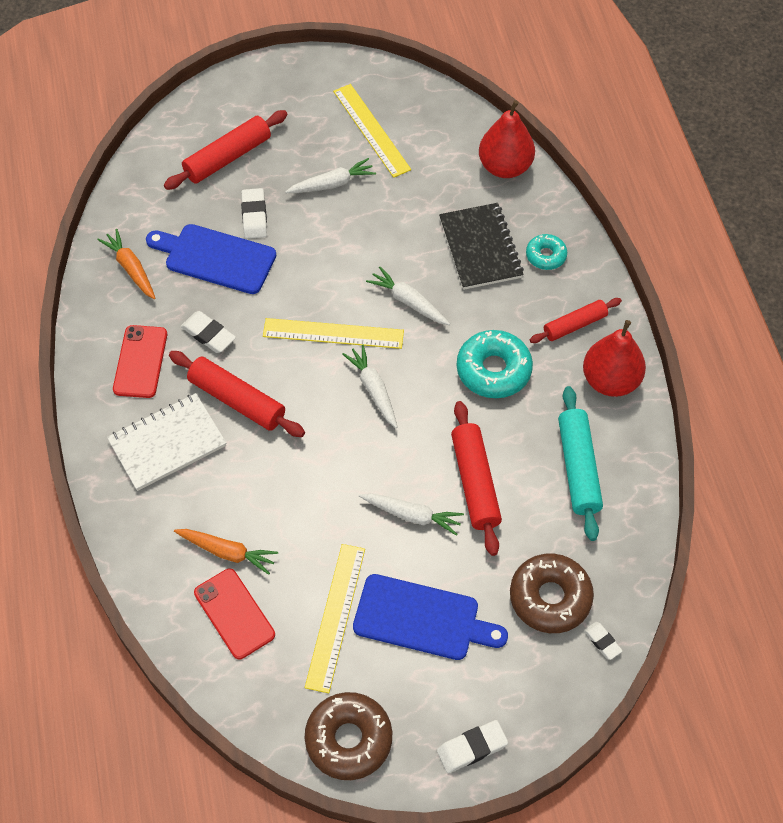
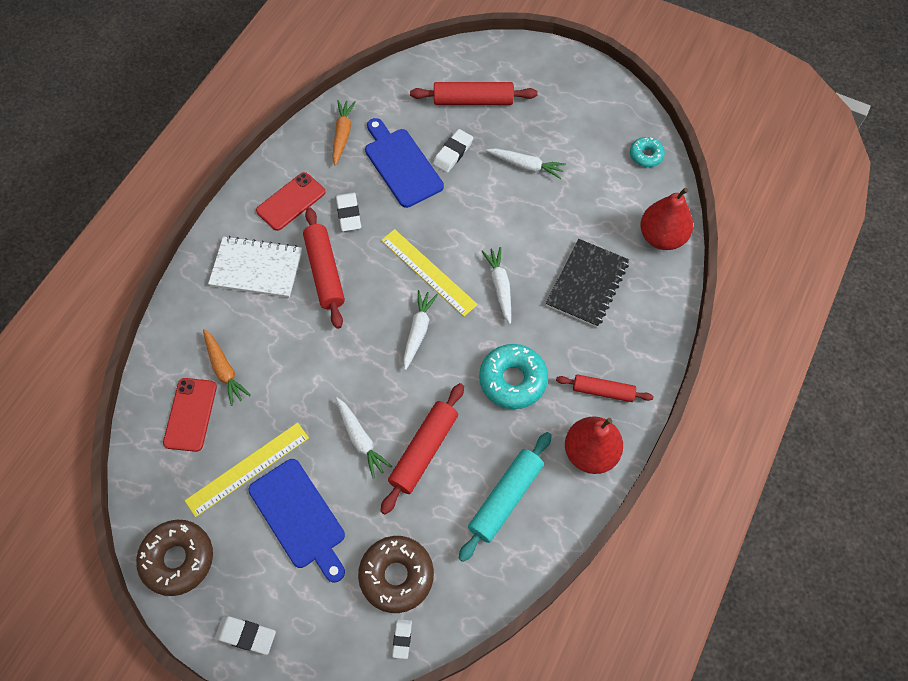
camera: 40 degrees right, 5 degrees up
(371, 130) = (589, 145): yellow ruler -> none
(546, 256) = (630, 324): turquoise donut -> turquoise donut (646, 155)

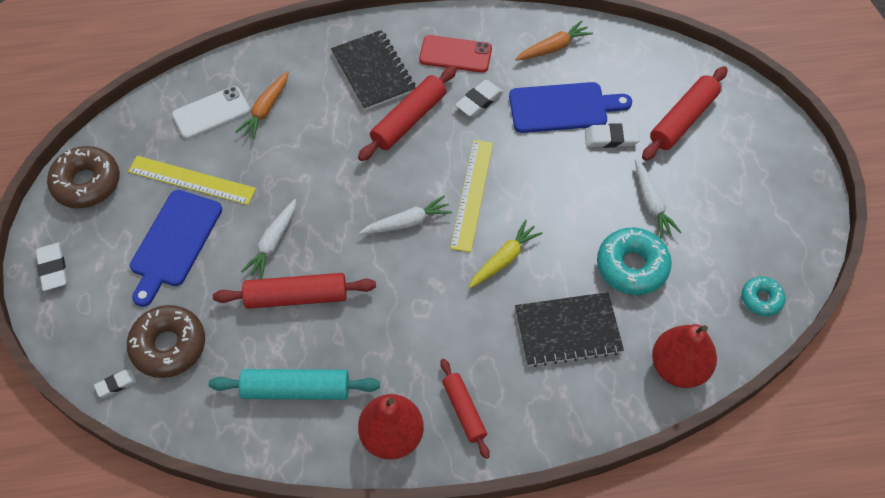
camera: 55 degrees right, 5 degrees down
(190, 414) = (211, 113): red phone -> white phone
(256, 268) = (373, 72): white notebook -> black notebook
(401, 164) = (563, 108): blue cutting board -> blue cutting board turned 60 degrees clockwise
(473, 101) = (682, 119): red rolling pin -> red rolling pin turned 75 degrees clockwise
(500, 286) = (504, 259): white carrot -> yellow carrot
(512, 380) = (417, 326): turquoise donut -> turquoise donut (632, 266)

